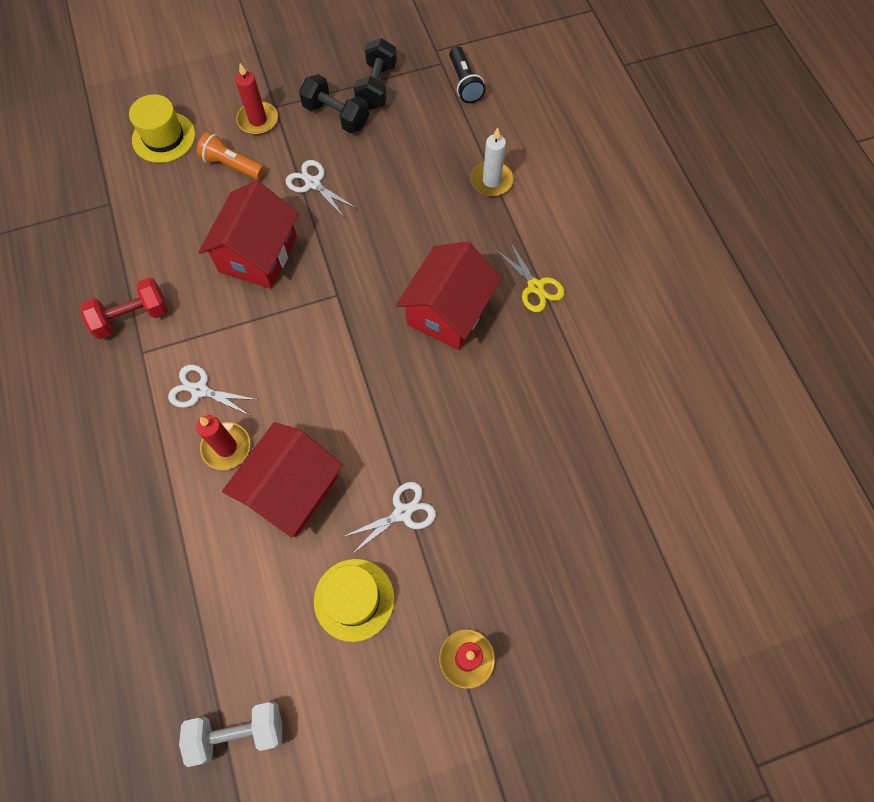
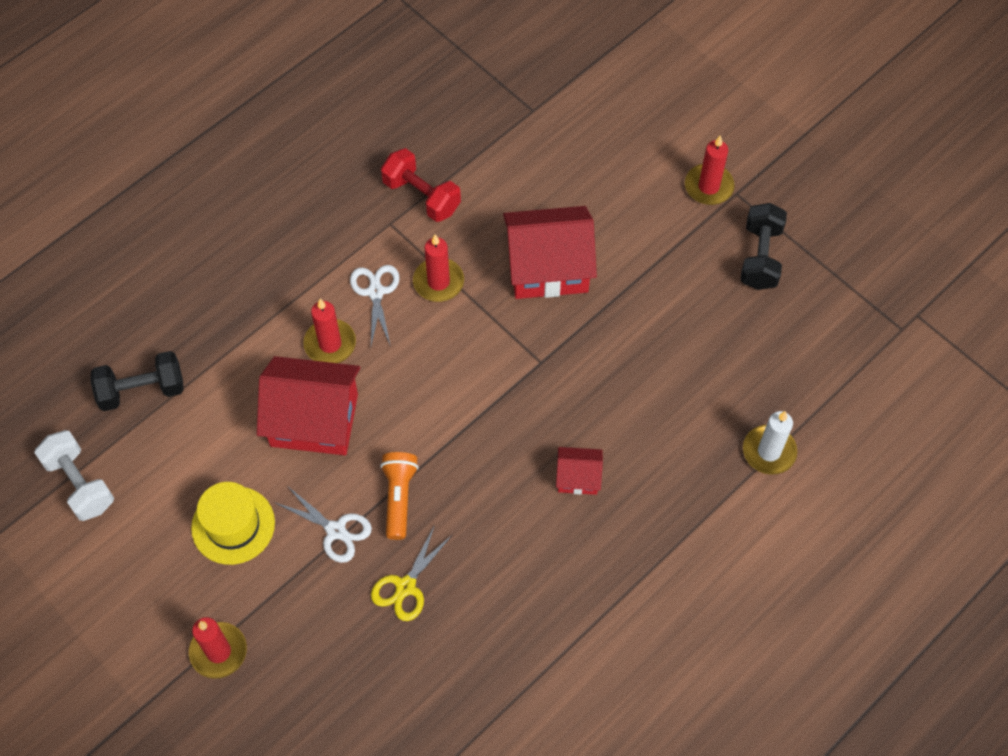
camera: 65 degrees right, 5 degrees down
(164, 137) = (636, 114): yellow hat -> none
(221, 338) = (438, 282): none -> red candle
(232, 165) = (638, 192): orange flashlight -> orange flashlight (399, 498)
(313, 183) = (660, 276): white scissors -> none
(377, 87) = (825, 278): black dumbbell -> black dumbbell (142, 390)
(448, 311) = (578, 477): red house -> red house, size x0.50
(464, 83) = (888, 366): black flashlight -> none
(535, 287) = (655, 554): yellow scissors -> yellow scissors (405, 586)

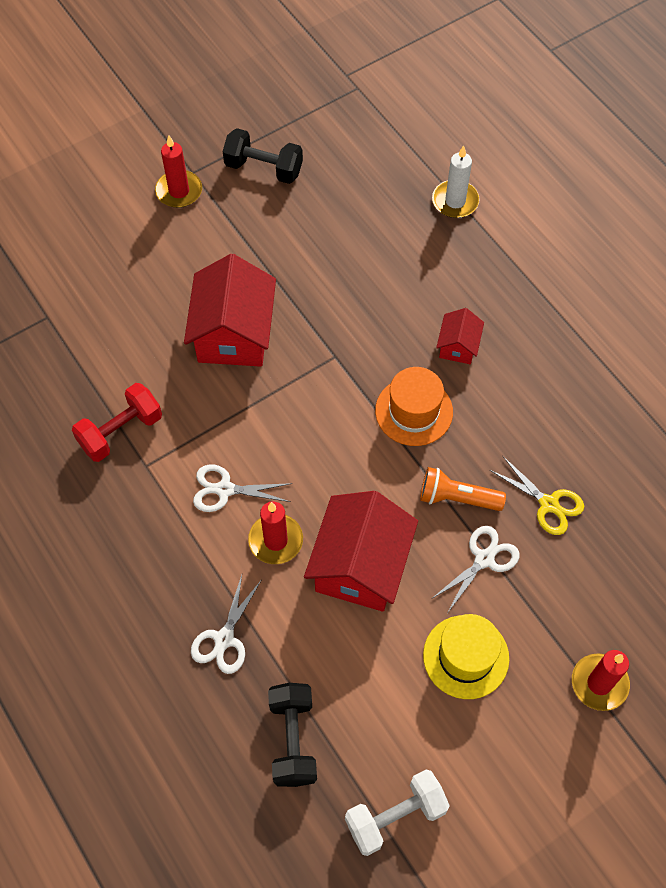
camera: 80 degrees left, 0 degrees up
(229, 319) = (224, 639): none -> white scissors
(438, 282) = (226, 430): red candle -> none
(490, 444) = (414, 411): none -> orange hat

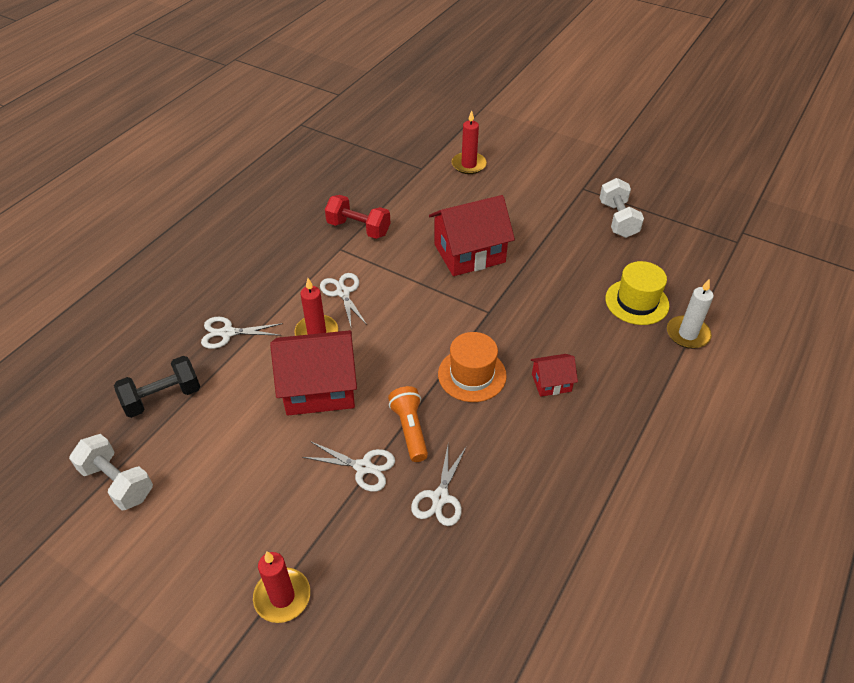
camera: 65 degrees right, 15 degrees down
(179, 191) = (562, 188): red candle -> red candle (468, 165)
(264, 168) = (618, 219): black dumbbell -> white dumbbell
(466, 657) = (269, 484): yellow hat -> yellow hat (637, 302)
(549, 504) = (440, 498): yellow scissors -> white scissors

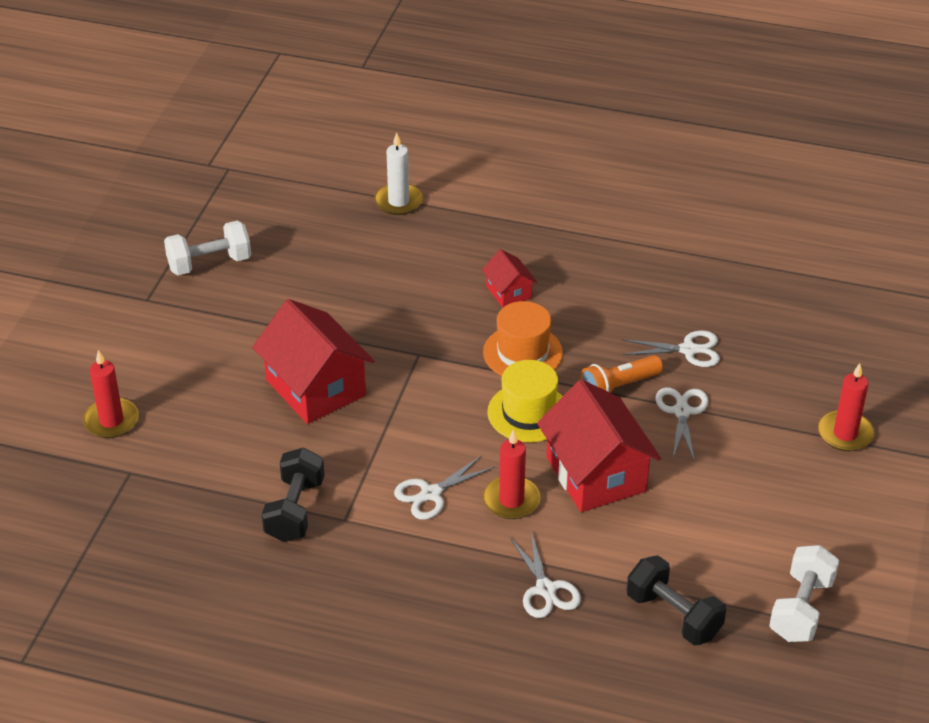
camera: 105 degrees left, 5 degrees down
(358, 228) = (294, 510): red dumbbell -> black dumbbell
(637, 302) = (360, 239): yellow hat -> yellow hat (528, 413)

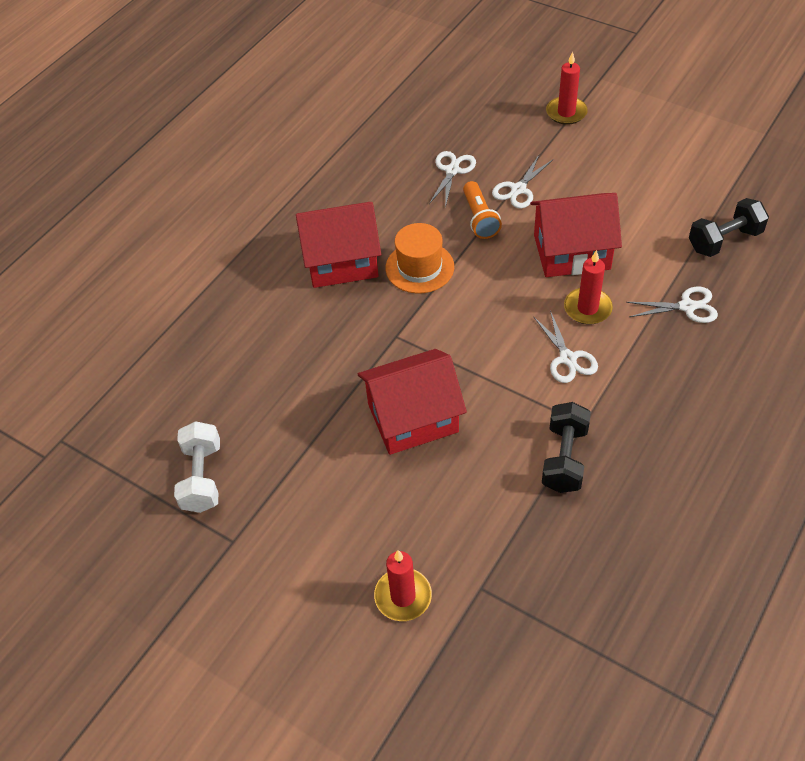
camera: 70 degrees left, 10 degrees up
(294, 510) = (564, 458): black dumbbell -> black dumbbell turned 75 degrees clockwise
(398, 201) = (184, 313): white candle -> none
(508, 292) = (341, 261): red house -> red house, size x2.01
(528, 413) = (491, 278): yellow hat -> none
(681, 412) = (518, 189): white scissors -> white scissors turned 75 degrees counterclockwise
(801, 609) = (728, 174): white dumbbell -> none

